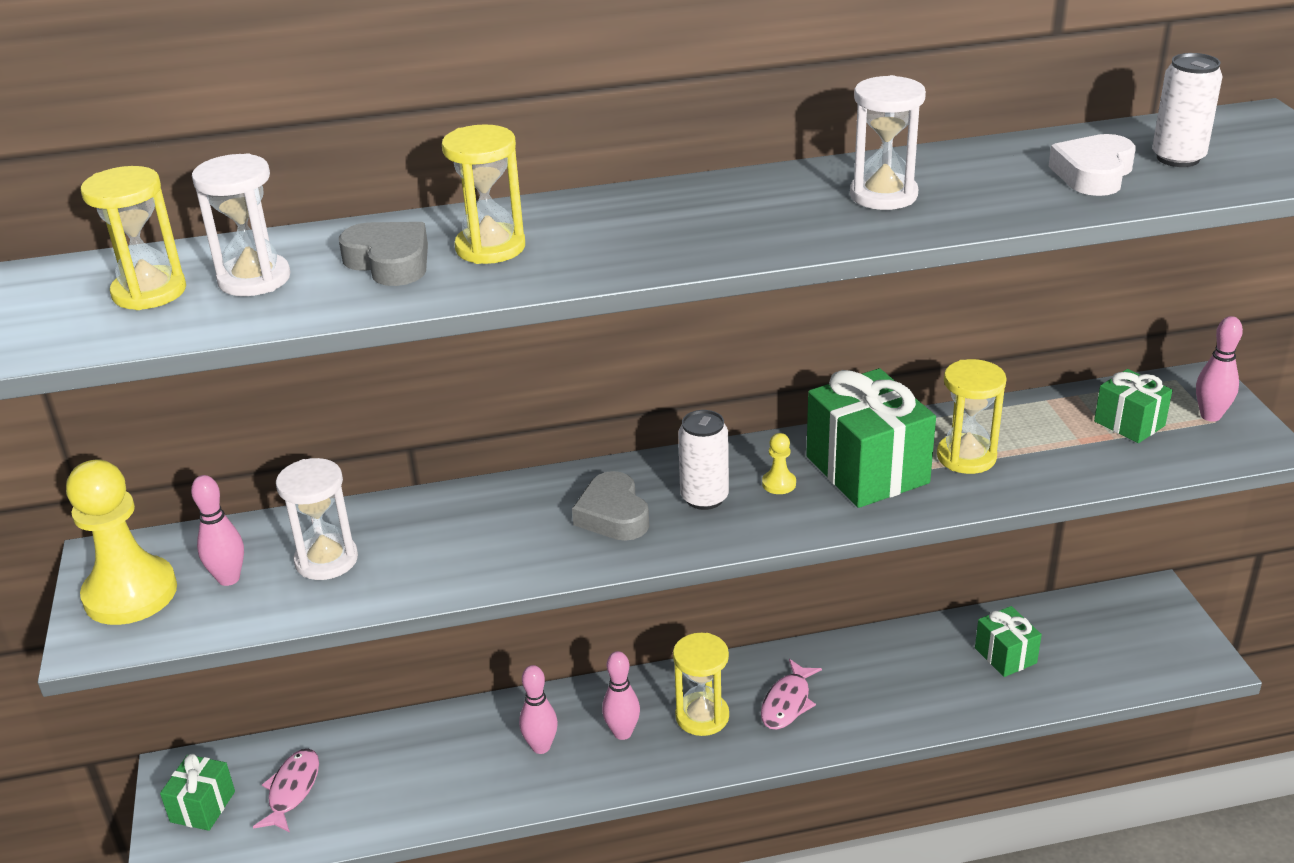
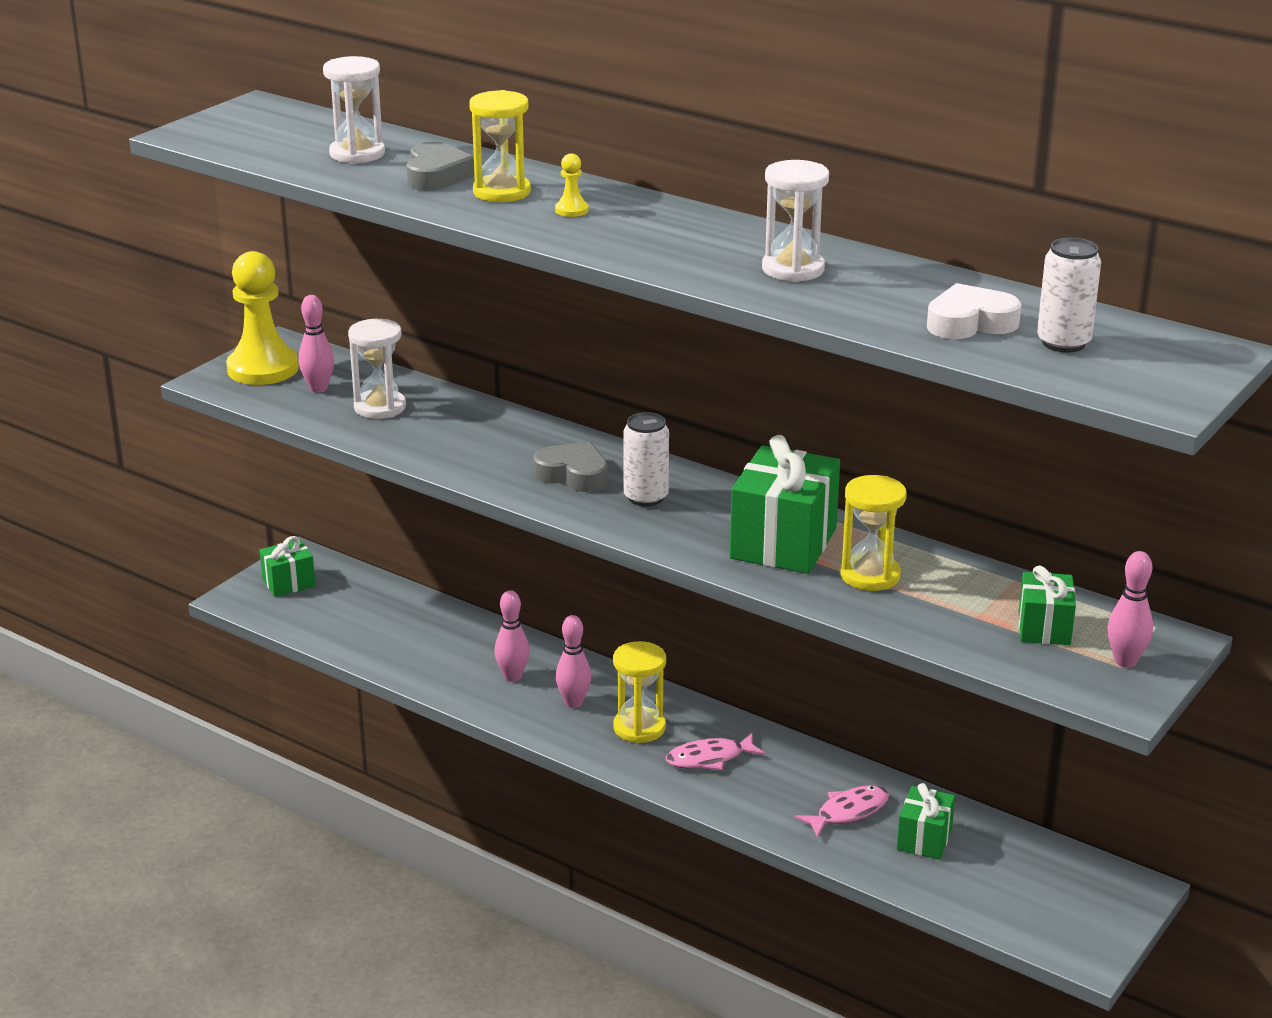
camera: 45 degrees right, 5 degrees down
(149, 292) = (300, 138): yellow hourglass -> none
(292, 790) = (344, 605): pink fish -> pink fish (848, 812)
(613, 515) = (573, 475): grey heart -> grey heart turned 90 degrees clockwise
(779, 484) = (708, 517): yellow pawn -> yellow pawn (571, 210)

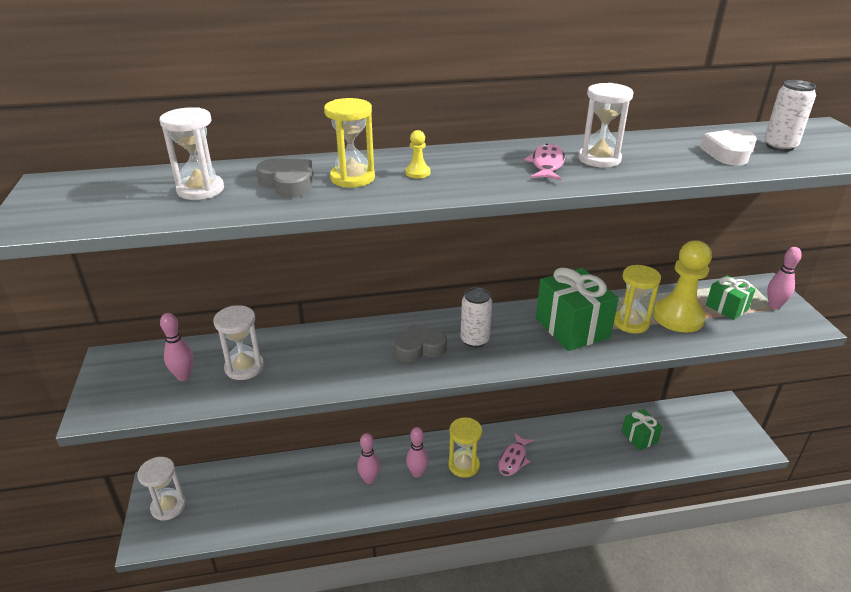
camera: 45 degrees left, 5 degrees up
(263, 369) = (122, 383): yellow pawn -> yellow pawn (678, 317)
(289, 583) = (168, 506): green gift -> white hourglass
(848, 812) = (598, 445): pink fish -> pink fish (547, 165)

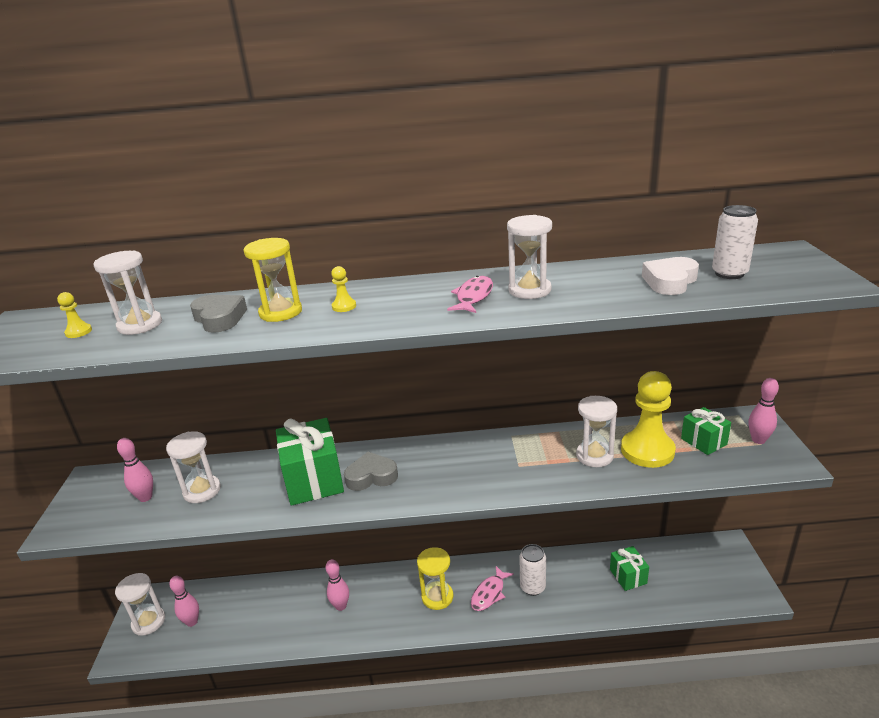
camera: 10 degrees right, 5 degrees down
(132, 197) = (78, 332): none -> yellow pawn
(417, 473) = (389, 602): pink bowling pin -> pink bowling pin (192, 622)
(474, 340) = (428, 470): white can -> white can (532, 587)
(572, 328) = (531, 459): green gift -> green gift (313, 480)
(631, 323) = (594, 456): yellow hourglass -> white hourglass

